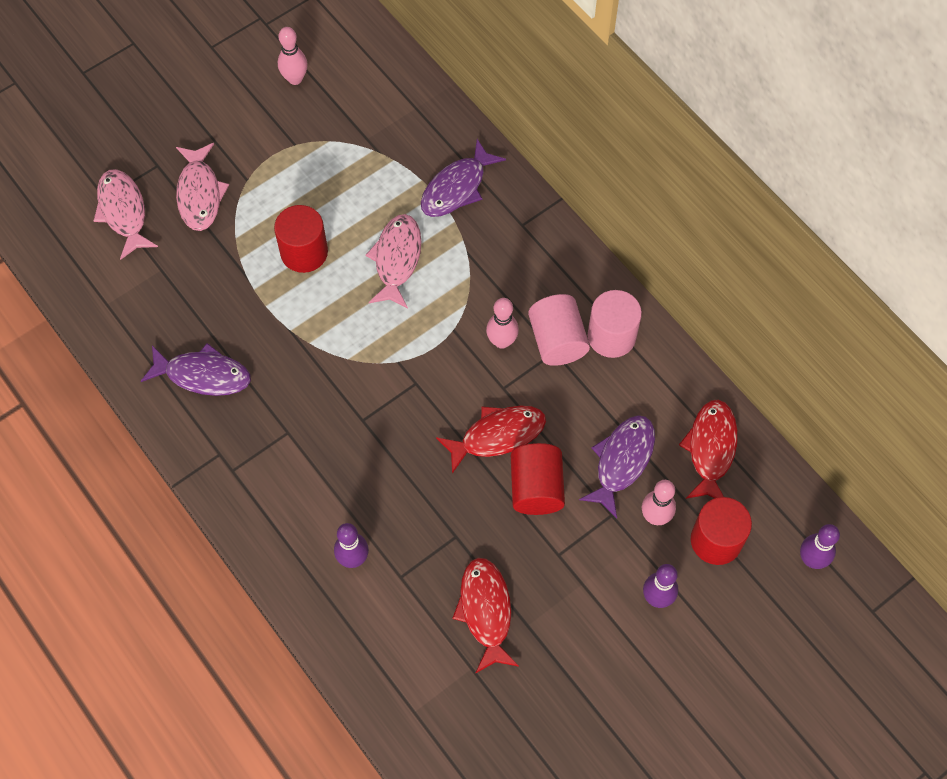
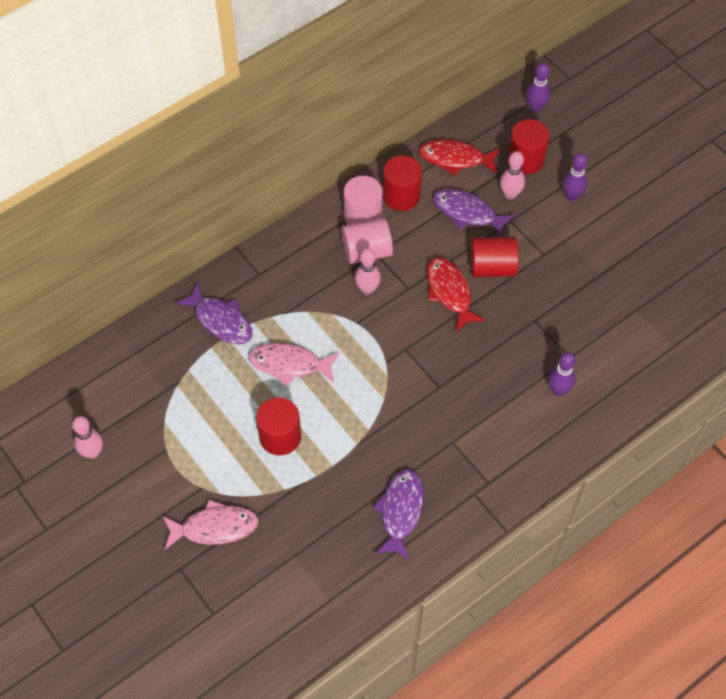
camera: 90 degrees left, 5 degrees down
(123, 212) = (230, 594): pink fish -> none
(485, 611) = (592, 300): red fish -> none
(645, 381) = (401, 196): none -> red cylinder

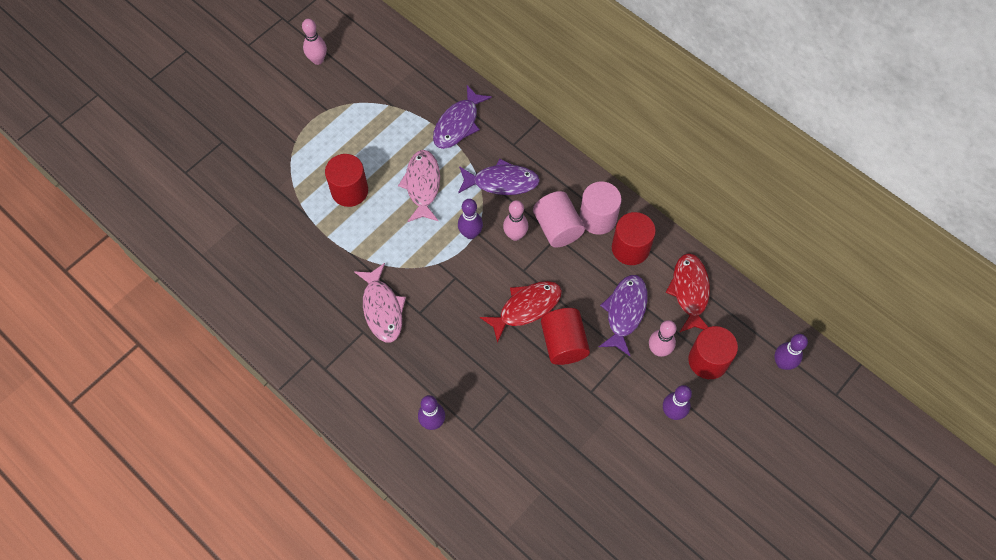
camera: 80 degrees right, 5 degrees up
(215, 527) = (259, 158): pink fish -> pink fish (382, 309)
(357, 328) = (470, 233): none -> purple bowling pin
(401, 511) = (288, 298): purple fish -> purple fish (502, 182)

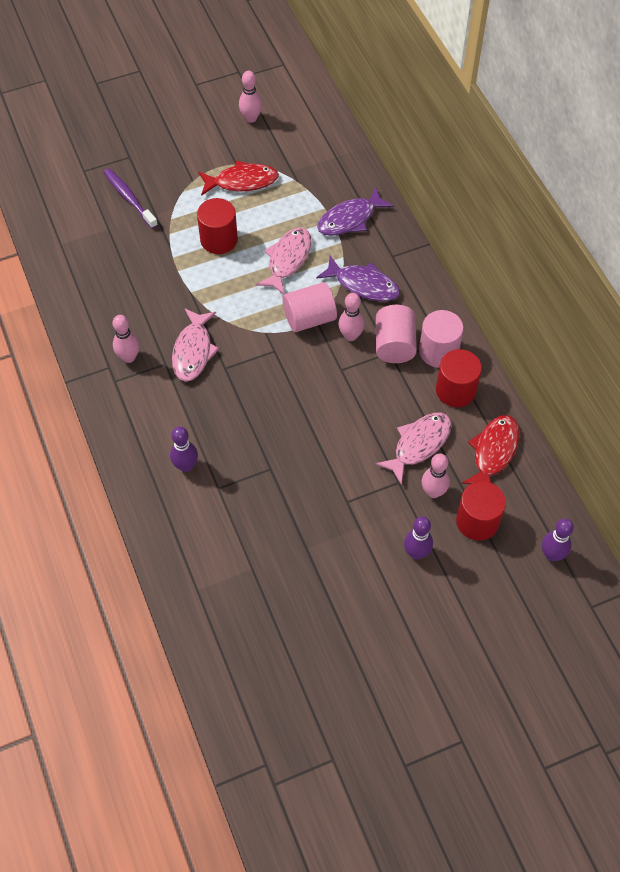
camera: 25 degrees right, 5 degrees down
(243, 183) = (129, 198): none -> purple toothbrush
(325, 340) = (129, 357): none -> pink bowling pin
(470, 233) = (309, 318): purple bowling pin -> pink cylinder
(526, 308) = (326, 403): red fish -> red fish (242, 181)
(563, 343) = (344, 448): red cylinder -> none
(625, 312) = (419, 444): purple fish -> pink fish

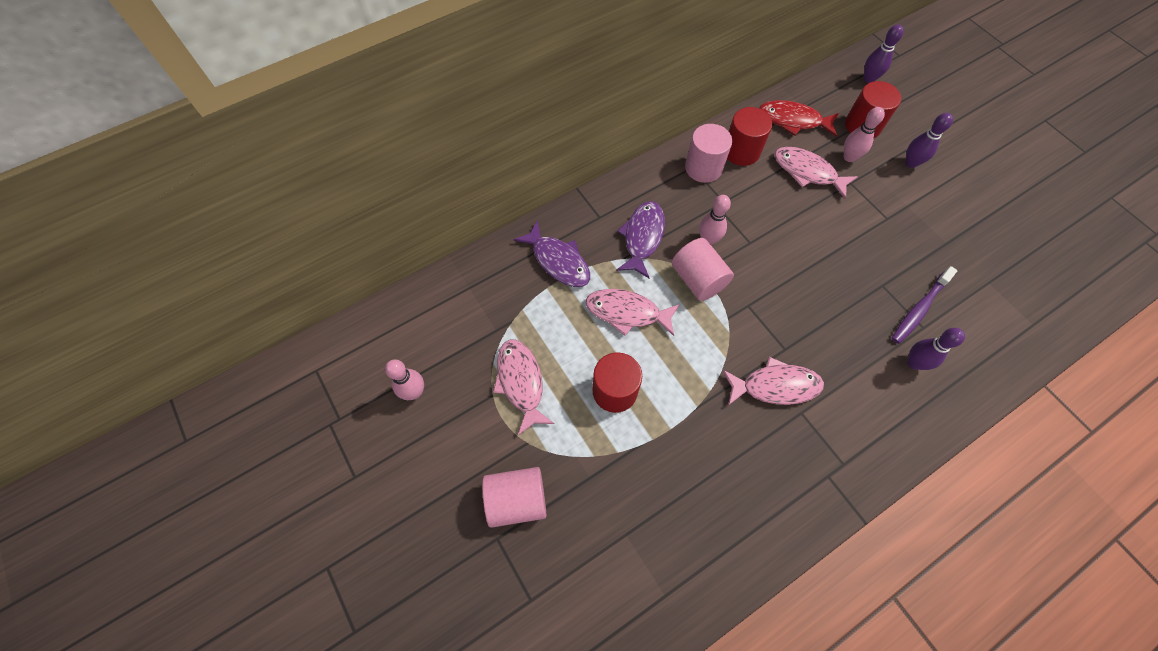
camera: 100 degrees left, 5 degrees up
(129, 198) = (570, 519): purple toothbrush -> purple toothbrush (919, 309)
(129, 357) = (807, 456): pink bowling pin -> none
(242, 181) = (521, 382): red fish -> pink fish
(394, 345) = (707, 202): pink cylinder -> pink cylinder (517, 500)

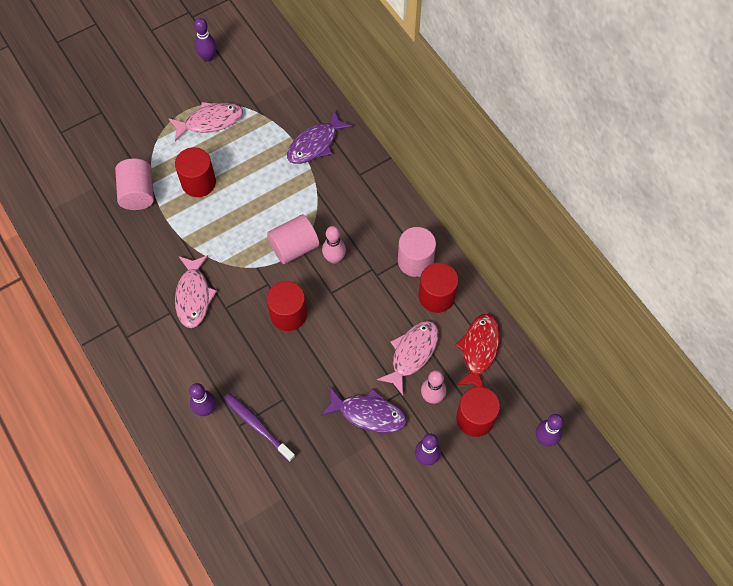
camera: 90 degrees right, 0 degrees up
(414, 392) = (208, 57): pink bowling pin -> purple bowling pin
(517, 500) = (125, 122): pink cylinder -> pink cylinder (138, 193)
(627, 312) = (265, 192): pink fish -> none
(642, 237) = (338, 207): purple fish -> purple fish (368, 413)
(783, 283) = (288, 314): none -> red cylinder

